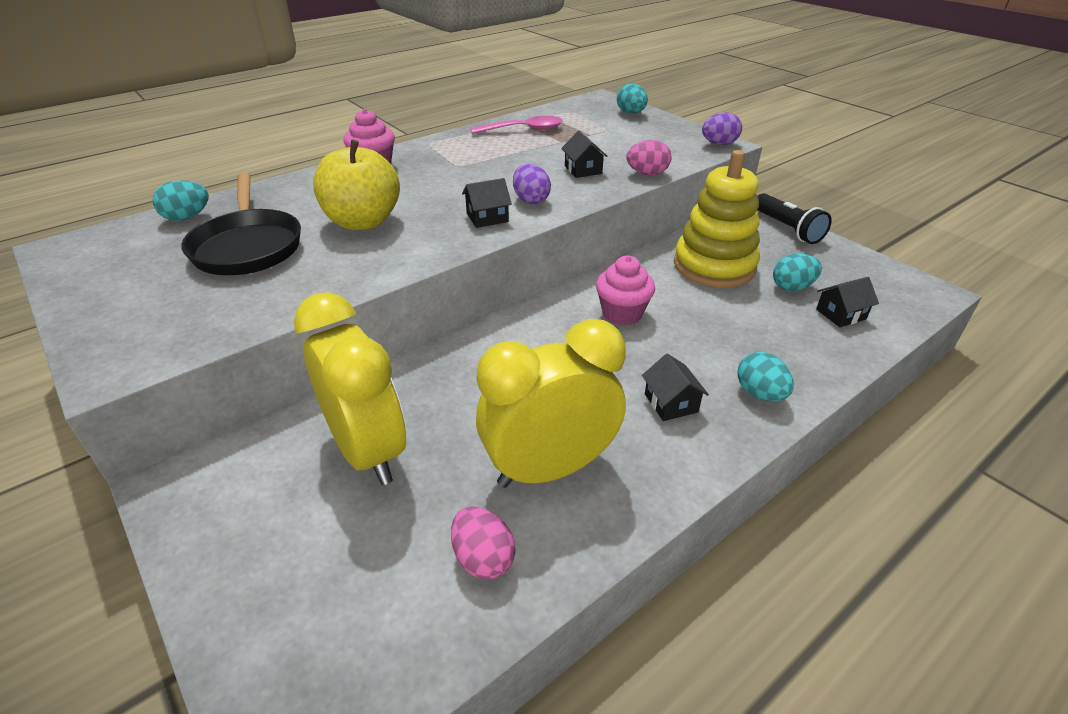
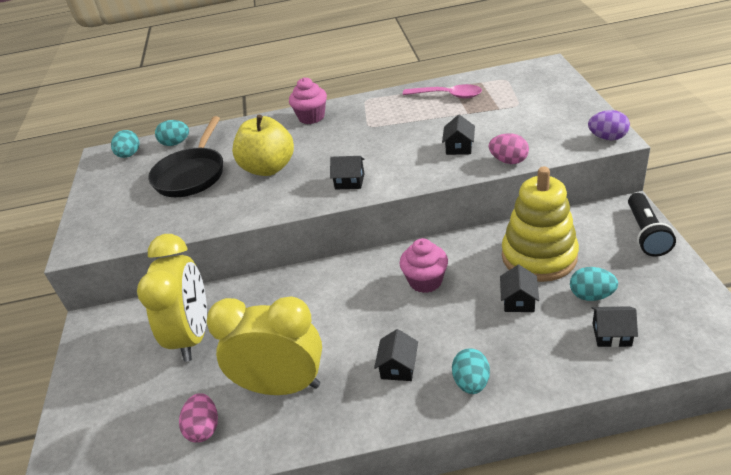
camera: 35 degrees right, 0 degrees up
(531, 200) = (393, 171): purple egg -> none
(631, 113) = (558, 88): turquoise egg -> turquoise egg (129, 155)
(732, 308) = (518, 301): none -> black house

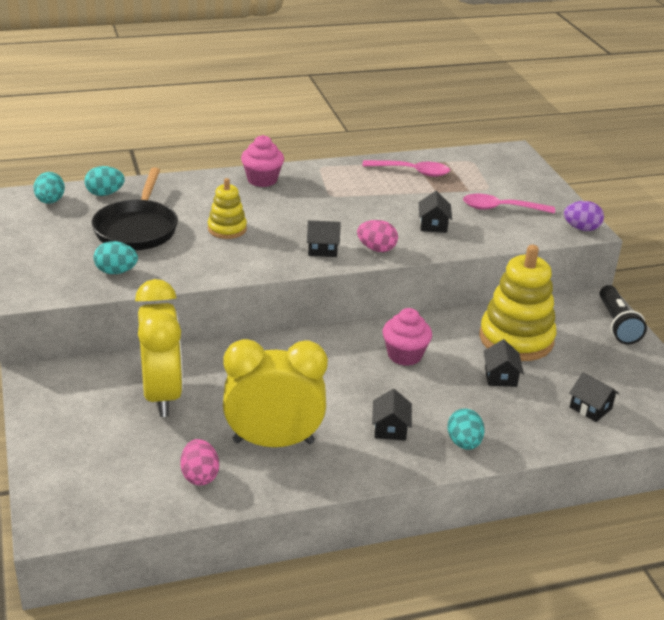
camera: 15 degrees left, 5 degrees down
(268, 168) = (227, 229): yellow apple -> yellow stacking toy
(508, 161) = (486, 242): pink egg -> pink egg (376, 249)
(527, 124) = (501, 208): none -> pink spoon
(591, 295) = (569, 375): turquoise egg -> turquoise egg (116, 272)
(611, 334) = (590, 408): black house -> black house turned 45 degrees clockwise

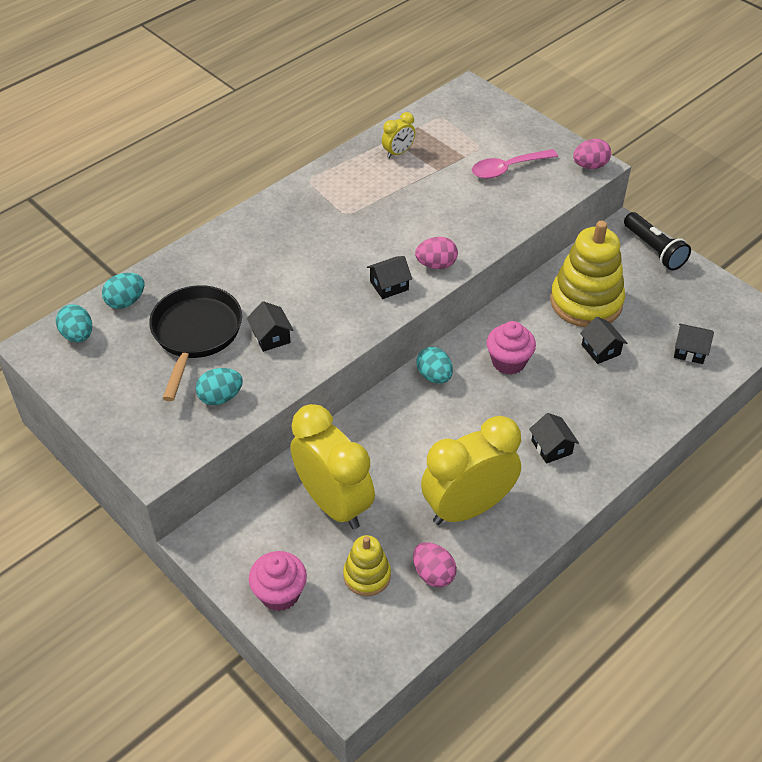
camera: 25 degrees left, 15 degrees up
(137, 228) = (196, 334): black pan -> black pan turned 150 degrees counterclockwise
(227, 229) = (282, 297): yellow stacking toy -> yellow stacking toy (367, 575)
(262, 180) = (266, 219): pink cupcake -> pink cupcake (280, 593)
(412, 172) = (398, 153): pink spoon -> yellow clock
(433, 225) = (464, 214): black house -> black house (271, 337)
(464, 443) = (618, 434): turquoise egg -> turquoise egg (434, 376)
(581, 228) = (590, 166): purple egg -> pink egg

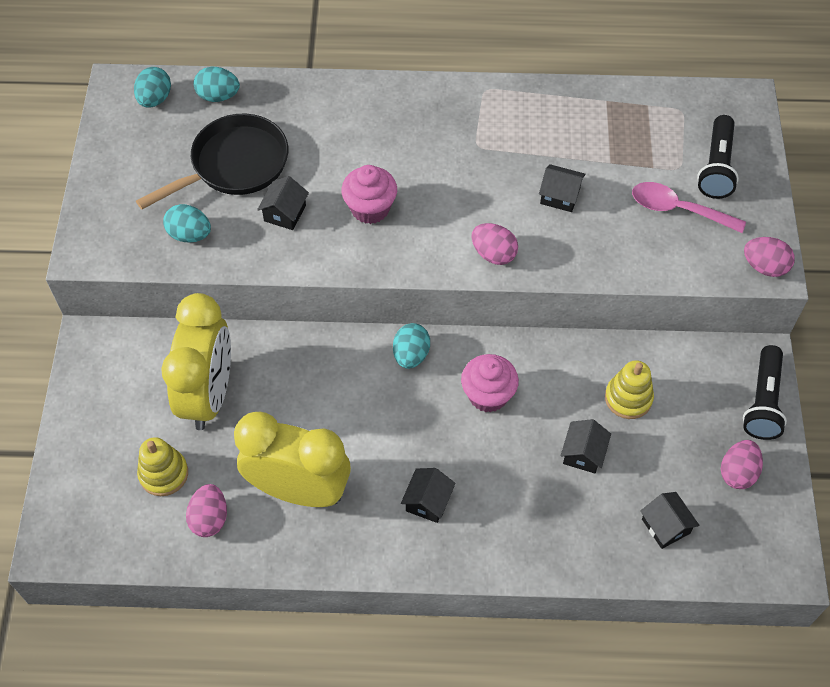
camera: 45 degrees right, 10 degrees up
(280, 593) = (92, 430): pink cupcake -> pink cupcake (370, 208)
(389, 285) = (430, 242): black house -> black house (560, 196)
(398, 153) = (595, 119): yellow clock -> none
(499, 133) = (716, 167): none -> black flashlight
(586, 302) = (628, 398): yellow stacking toy -> yellow stacking toy, size x0.54
(688, 295) = (737, 472): none -> pink egg

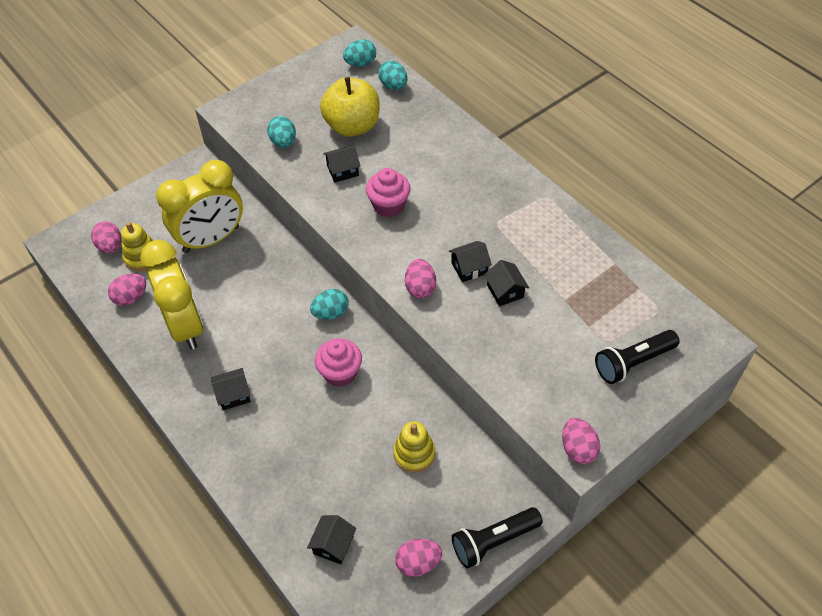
camera: 50 degrees right, 5 degrees down
(115, 495) = (110, 246): none -> pink egg
(234, 165) = (352, 126): black pan -> yellow apple
(583, 453) = (345, 456): black house -> black house (469, 268)
(678, 209) = (569, 364): pink spoon -> none

